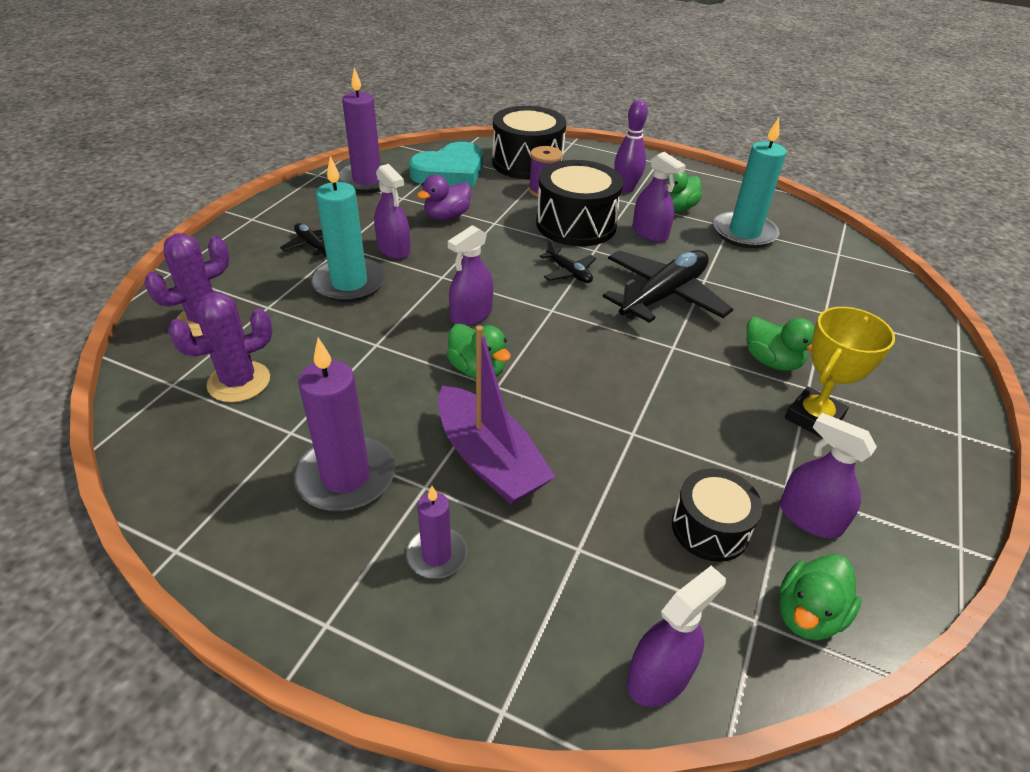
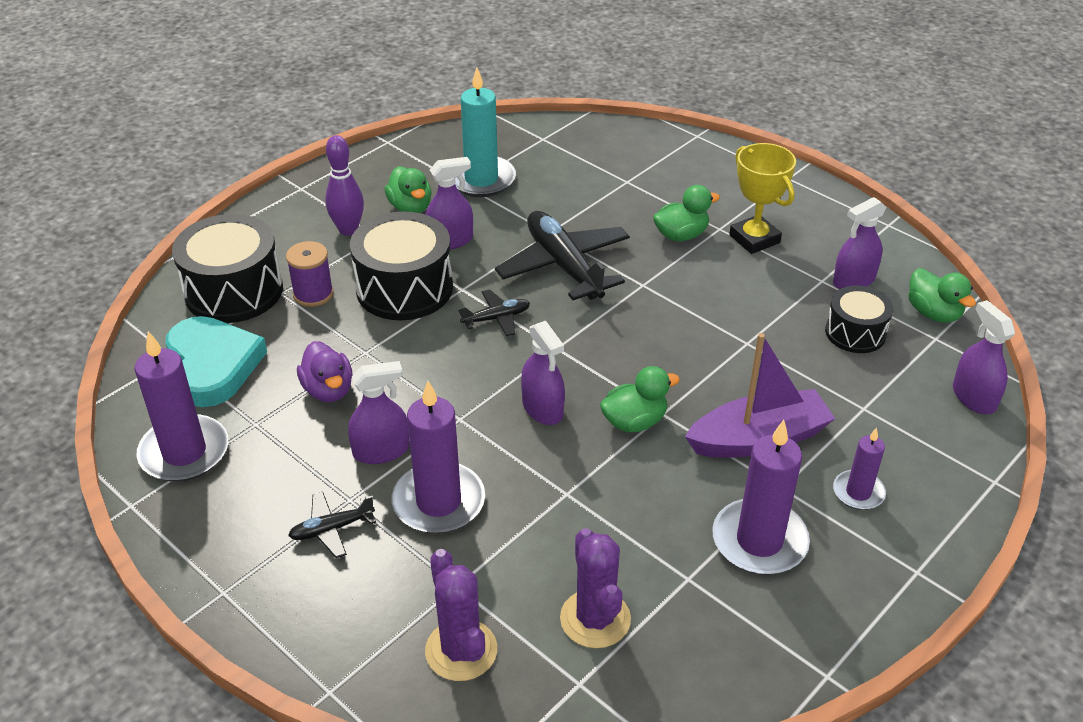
camera: 70 degrees left, 0 degrees up
(349, 283) = (438, 502): turquoise candle -> purple candle

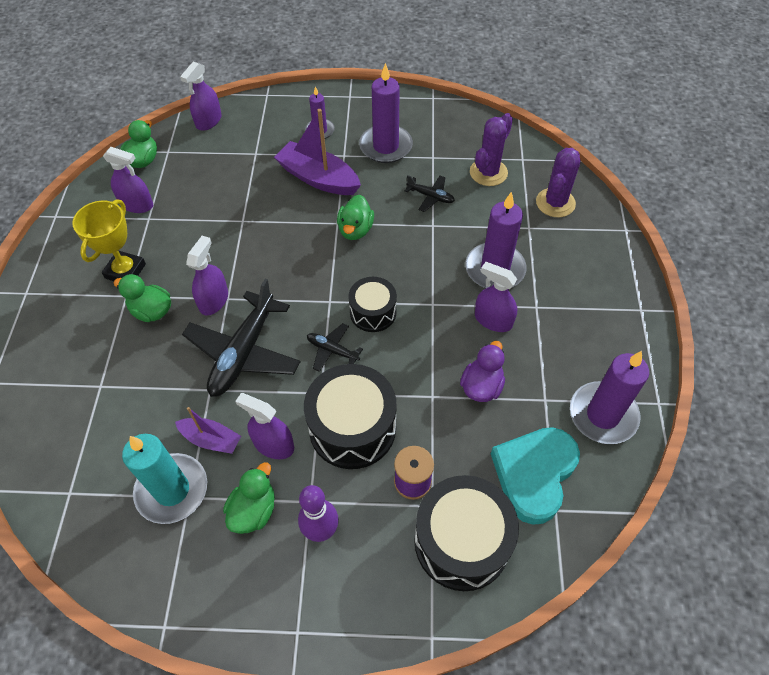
camera: 130 degrees left, 15 degrees up
(331, 529) = (560, 298): black plane -> black plane (430, 196)
(499, 213) = (211, 439): none -> purple boat
(542, 408) = (386, 273): purple spray bottle -> purple spray bottle (214, 300)
(634, 421) = (355, 230): green duck -> green duck turned 105 degrees counterclockwise
(855, 333) = (191, 182): black drum -> black drum (373, 312)

